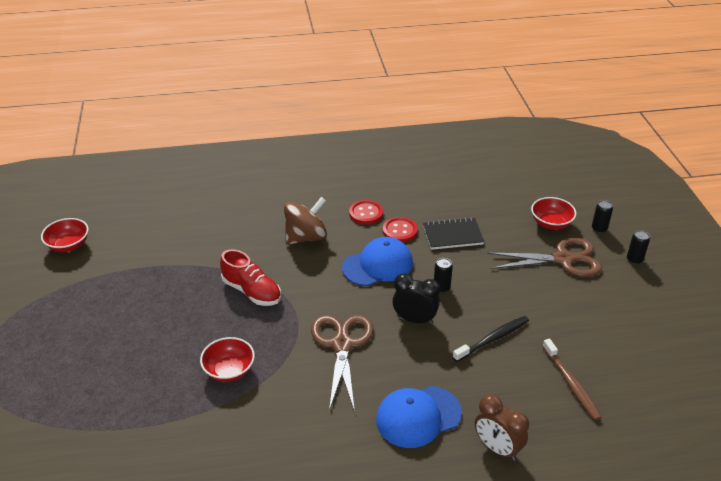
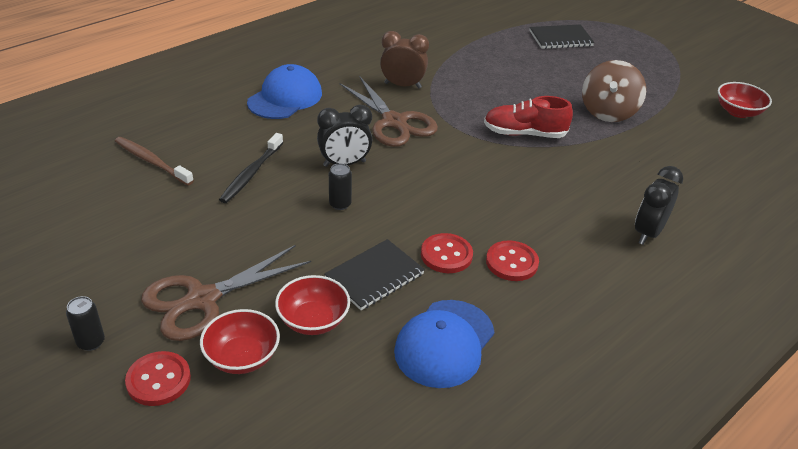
camera: 145 degrees right, 0 degrees up
(70, 386) = (560, 39): none -> black notebook
(229, 370) = (465, 78): red bowl -> red bowl (313, 320)
(267, 199) = (648, 233): none -> black clock
(306, 237) = (543, 203): brown spinning top -> brown spinning top (608, 112)
(378, 265) = (431, 202): blue cap -> blue cap (444, 343)
(497, 448) = (205, 99): brown clock -> brown clock (402, 85)
(599, 229) = (158, 380): black can -> red button

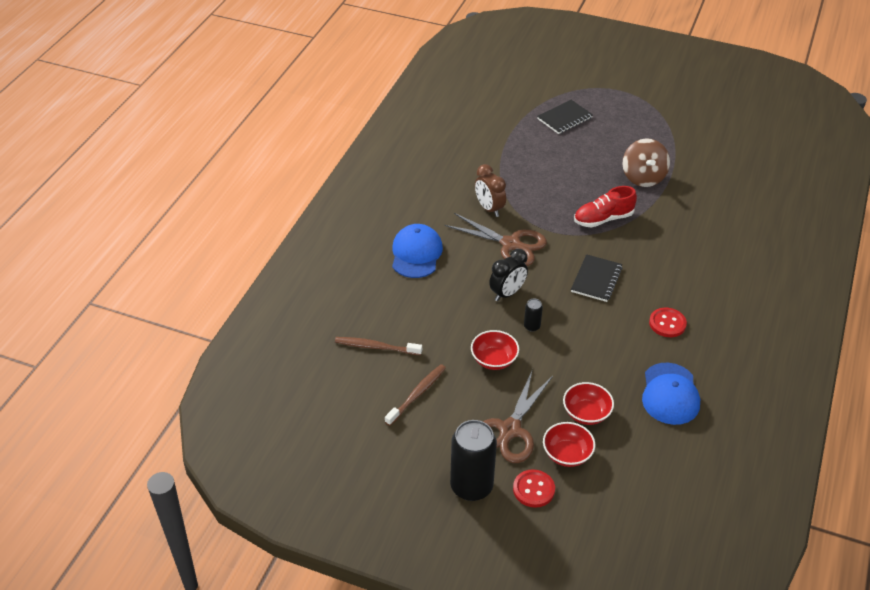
camera: 25 degrees left, 5 degrees up
(91, 342) = (471, 486): black can -> black can, size x2.25
(141, 221) = (417, 394): none -> brown toothbrush
(251, 173) = (453, 327): black toothbrush -> none
(374, 276) = (596, 369): black notebook -> black notebook (596, 279)
(402, 85) = (489, 209): brown clock -> brown clock turned 105 degrees counterclockwise
(446, 255) = (626, 335): red button -> none
(648, 233) = (729, 267): black clock -> none
(738, 112) = (723, 144): red bowl -> red bowl (494, 360)

